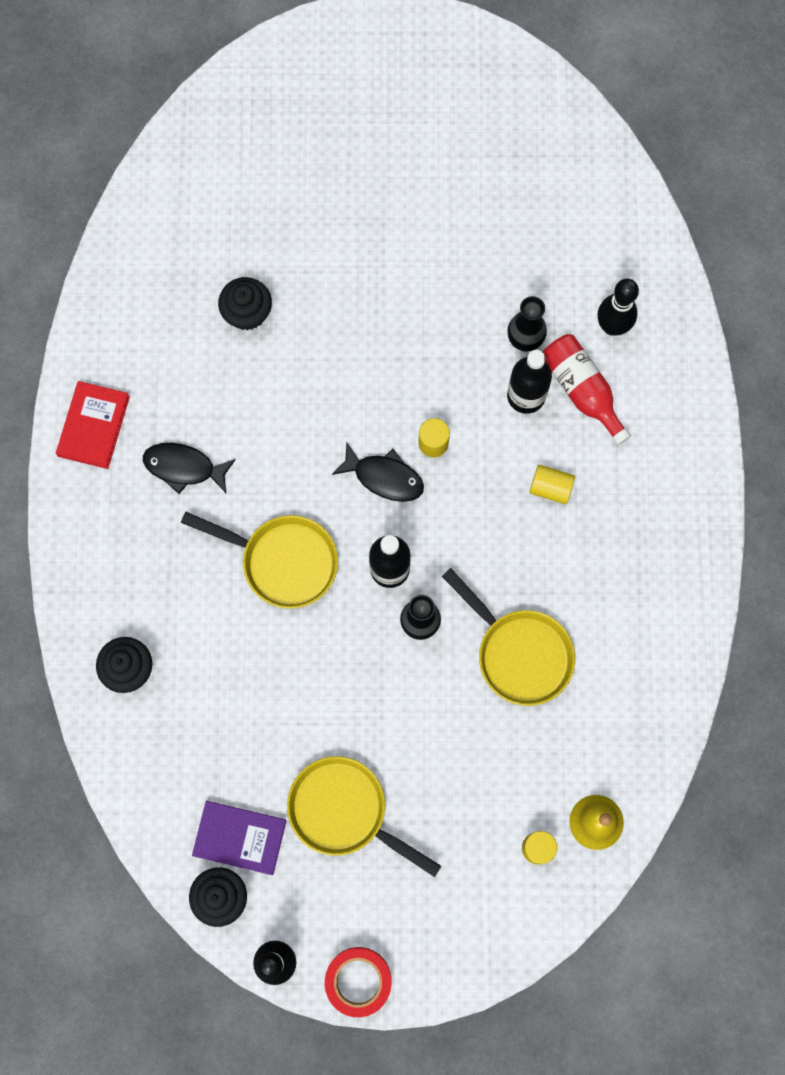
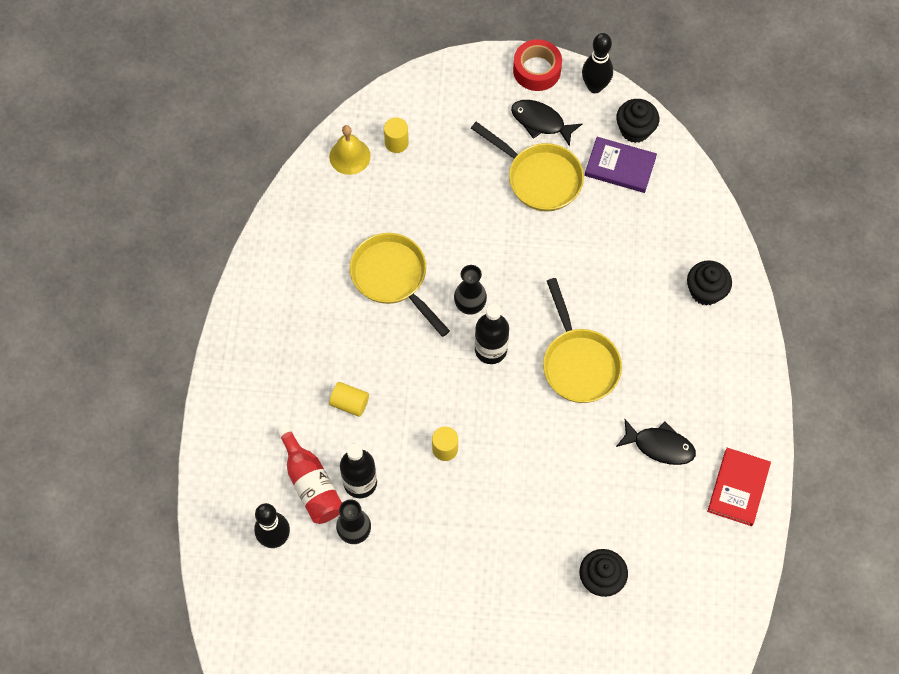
camera: 175 degrees left, 10 degrees down
(282, 561) = (578, 363): yellow pan -> yellow pan turned 135 degrees counterclockwise
(384, 477) = (489, 424): black fish -> black fish (541, 122)

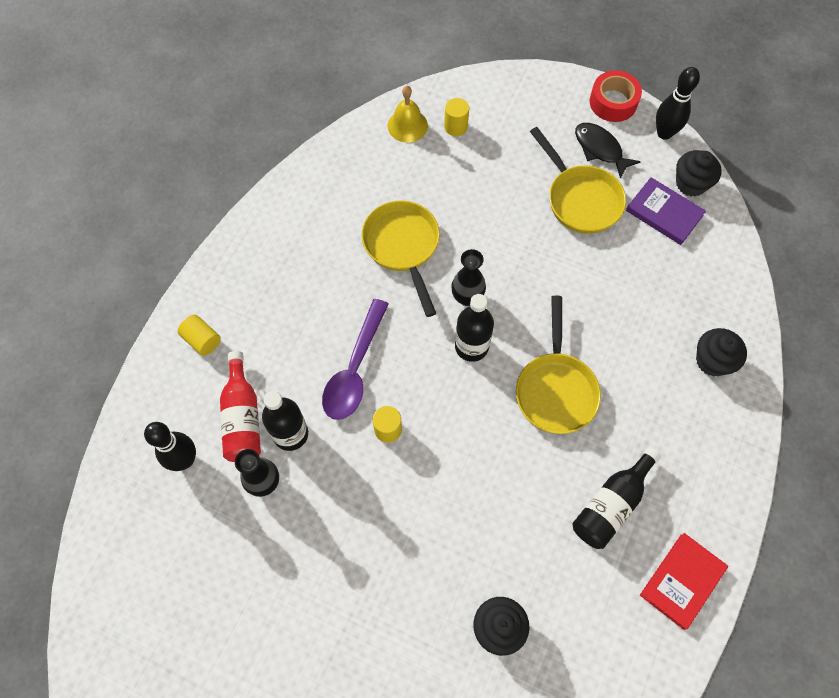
camera: 20 degrees right, 0 degrees up
(349, 403) = (313, 352): yellow cylinder -> yellow cylinder (202, 340)
(394, 406) = (355, 369): none -> purple spoon
(659, 446) = (611, 504): black fish -> black bottle

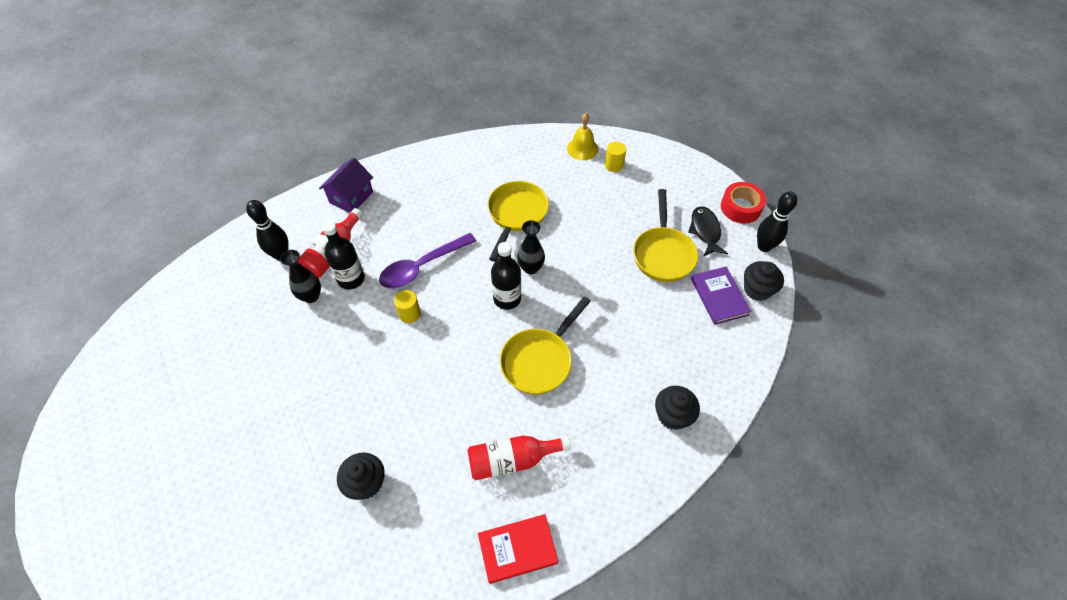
camera: 35 degrees right, 10 degrees down
(202, 340) = (351, 197): yellow cylinder -> purple house
(611, 504) = (512, 460): black bottle -> red bottle

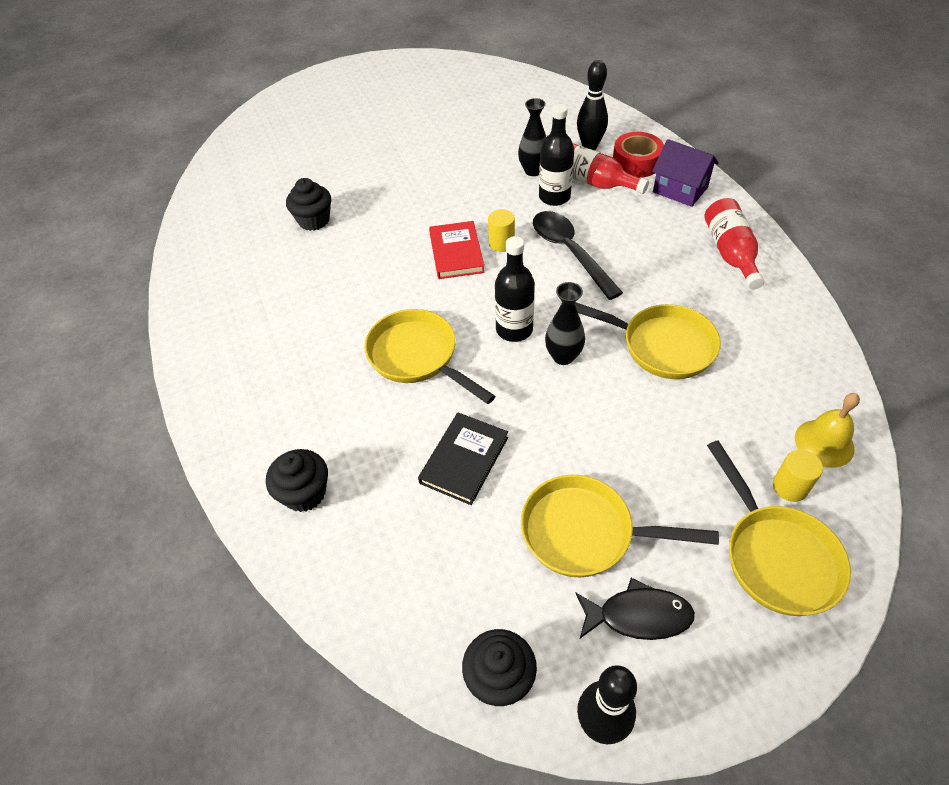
camera: 100 degrees right, 5 degrees down
(422, 266) = (570, 252): purple spoon -> black spoon
(512, 460) = (300, 325): red bottle -> red bottle (730, 253)
(517, 549) = (207, 326): red book -> red book (456, 253)
(626, 319) = (464, 460): none -> black book
(656, 175) = (776, 556): none -> yellow pan
(719, 297) = (490, 604): purple book -> none
(740, 207) = (705, 704): red tape -> red tape (636, 162)

